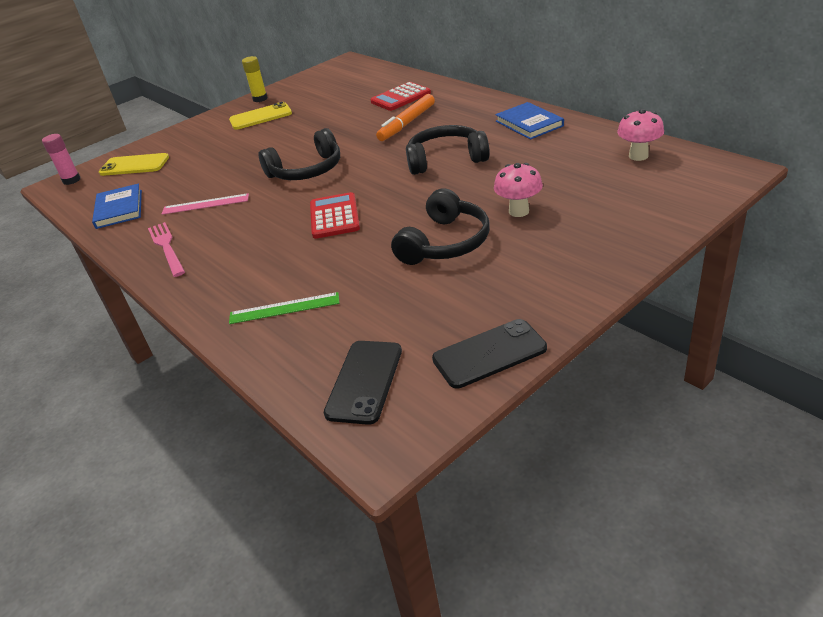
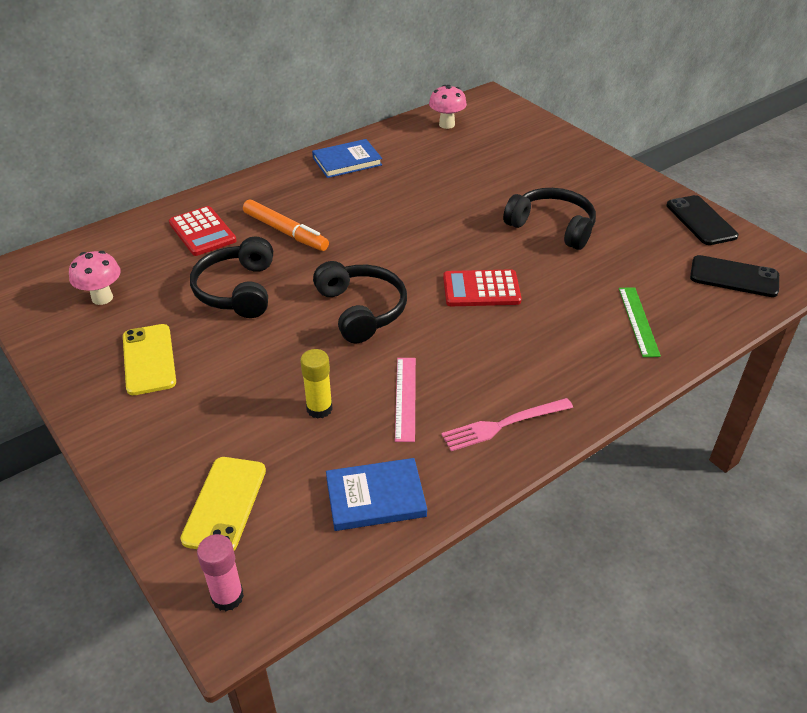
camera: 90 degrees left, 5 degrees up
(260, 99) = (71, 364): yellow glue stick -> yellow glue stick (319, 409)
(446, 159) = (394, 214): black headphones -> black headphones (237, 290)
(519, 211) = (513, 187): pink mushroom -> pink mushroom (102, 298)

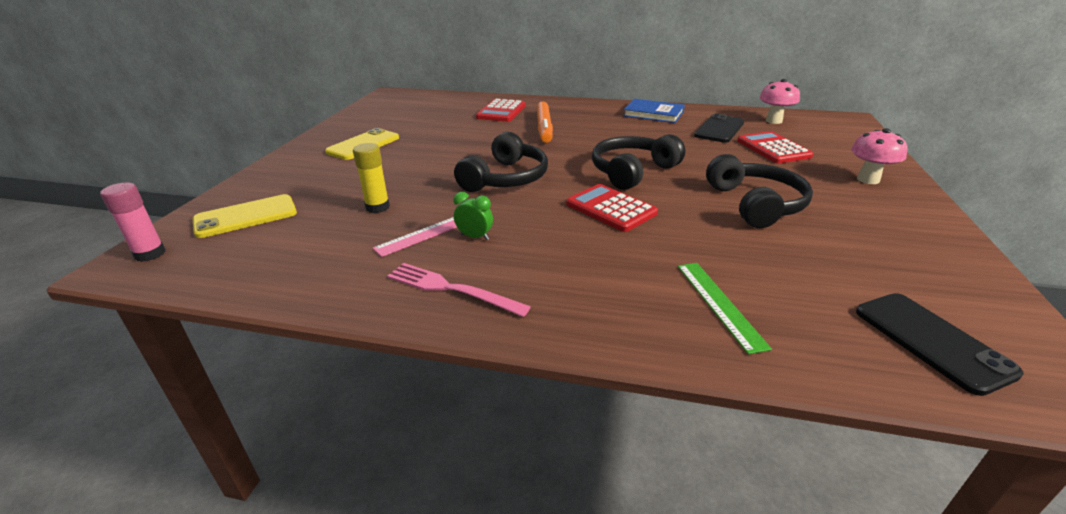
camera: 50 degrees right, 10 degrees down
(102, 298) = (402, 116): pink mushroom -> pink mushroom (868, 179)
(237, 290) = (463, 139): black headphones -> black headphones (632, 171)
(375, 497) = (298, 267): blue book -> none
(442, 377) = (475, 237): none -> green clock
(489, 160) = (773, 149): none -> red calculator
(638, 321) = (719, 304): green ruler -> green ruler turned 60 degrees counterclockwise
(701, 221) = (966, 275): black phone -> black phone (719, 129)

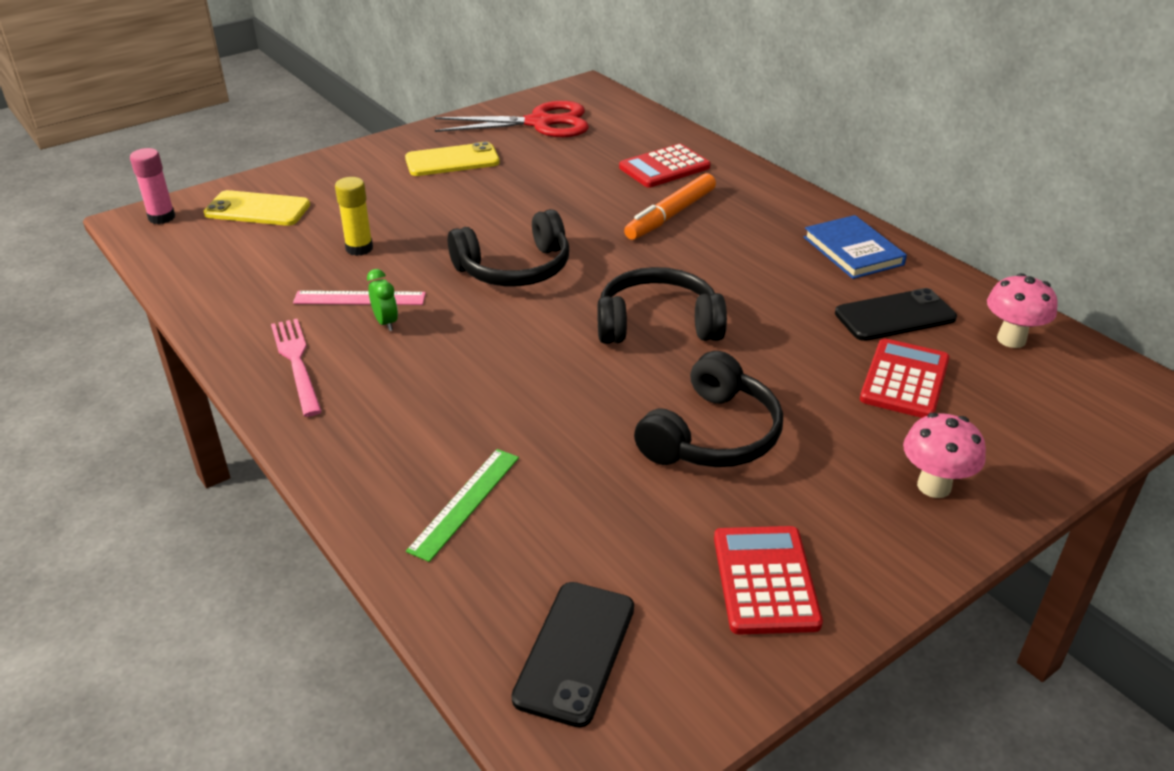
camera: 40 degrees right, 5 degrees up
(391, 114) = (541, 123): none -> red scissors
(611, 209) = (550, 357): red calculator -> red calculator (765, 580)

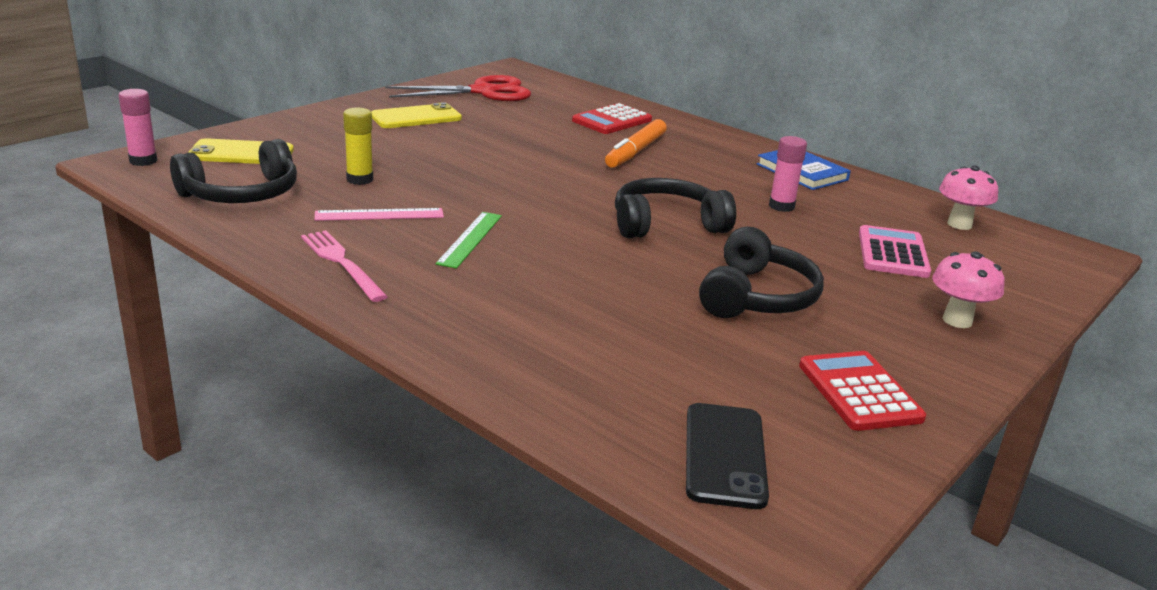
camera: 15 degrees left, 10 degrees down
(386, 322) = (415, 231): green clock -> none
(465, 502) = (562, 356): green ruler -> green ruler (470, 239)
(514, 269) = (516, 190): black headphones -> black headphones (242, 194)
(803, 302) = (781, 206): none -> pink glue stick
(895, 316) = (860, 213): black phone -> none
(904, 380) = (892, 253): red calculator -> pink calculator

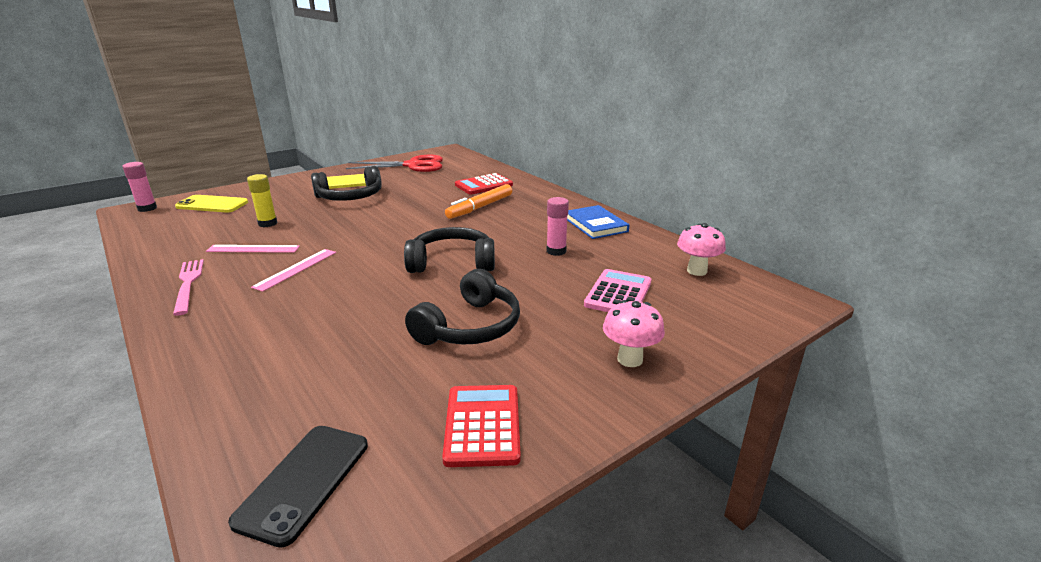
camera: 15 degrees right, 0 degrees up
(242, 194) = (181, 232): black headphones -> black headphones (350, 197)
(470, 239) = (296, 269): green ruler -> pink ruler

